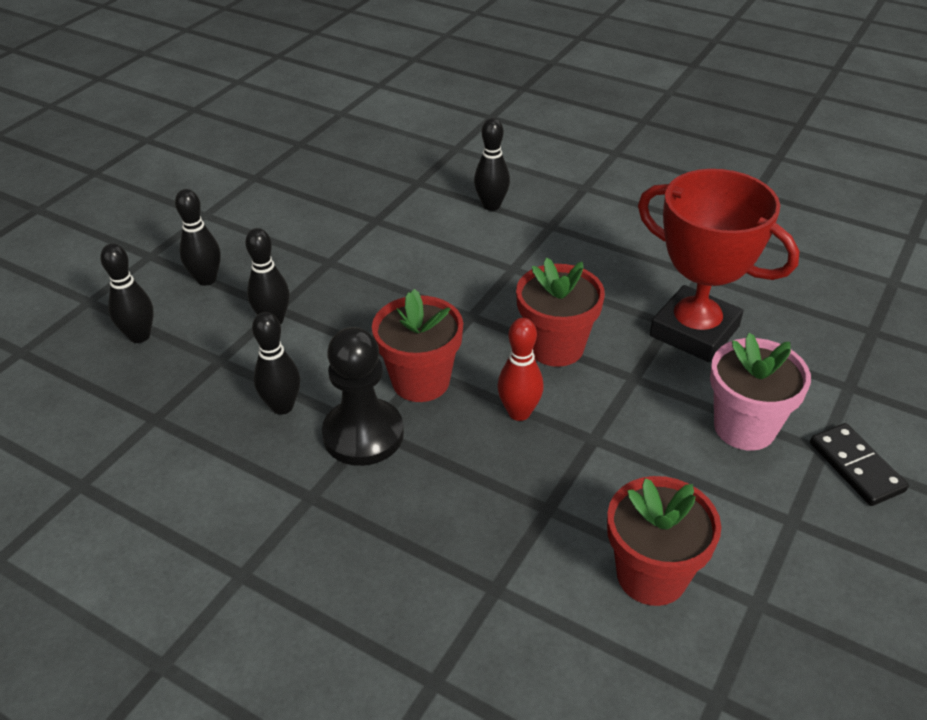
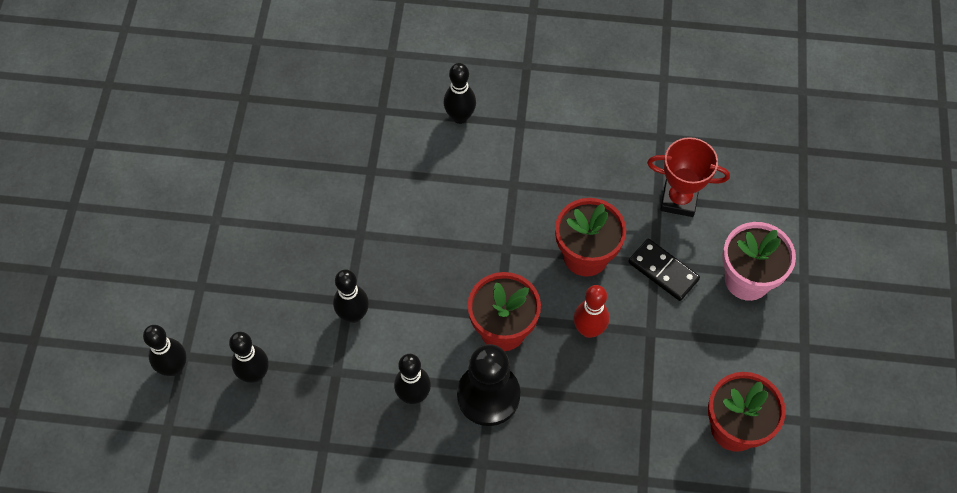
camera: 25 degrees left, 20 degrees up
(206, 279) = (269, 293): black bowling pin -> black bowling pin (174, 367)
(694, 331) = (679, 200): red trophy -> red trophy, size x0.62
(856, 467) = (829, 285): black domino -> black domino (663, 271)

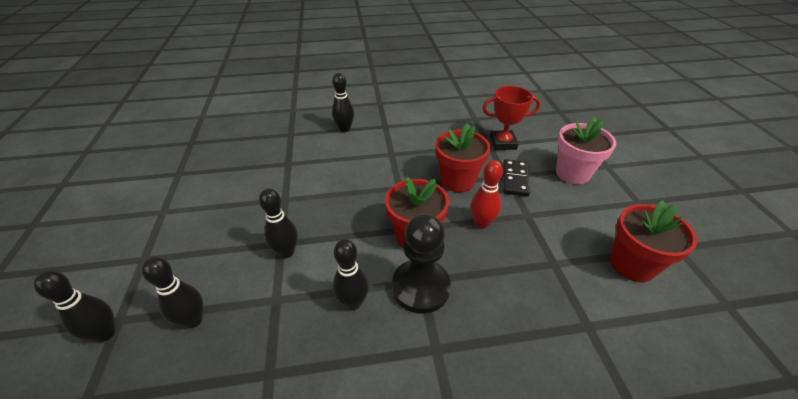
camera: 15 degrees left, 20 degrees down
(663, 271) = (515, 179): black domino -> black domino turned 75 degrees clockwise

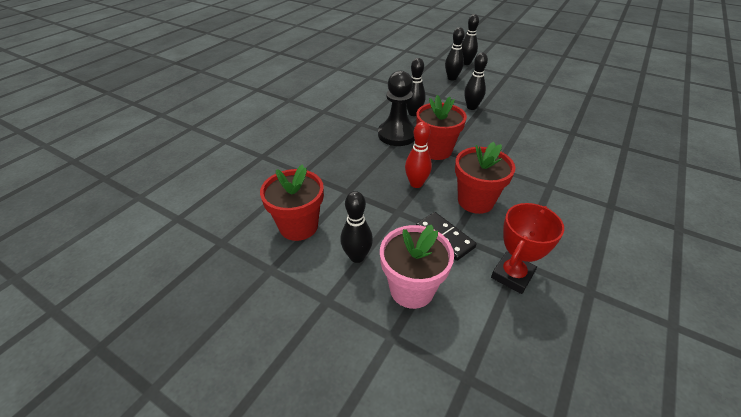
camera: 130 degrees right, 0 degrees up
(344, 129) = (618, 178): black bowling pin -> black bowling pin (357, 257)

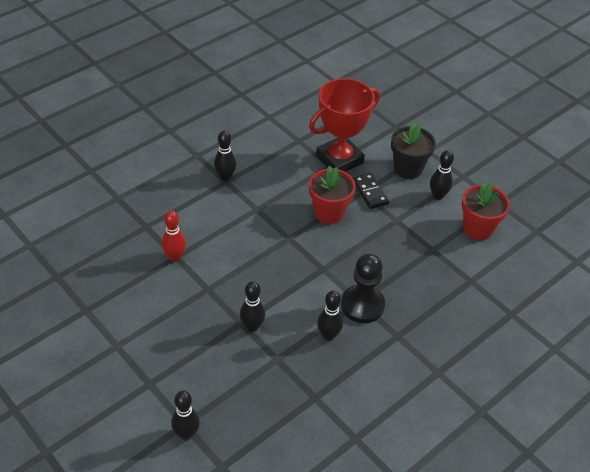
camera: 165 degrees left, 5 degrees up
(411, 289) = (408, 168): pink flower pot -> black flower pot
(416, 184) = (370, 241): red bowling pin -> red bowling pin (175, 257)
(436, 150) = (332, 272): red flower pot -> none
(452, 78) = (236, 397): black bowling pin -> black bowling pin (225, 177)
(512, 275) = (339, 159): red trophy -> red trophy, size x1.61

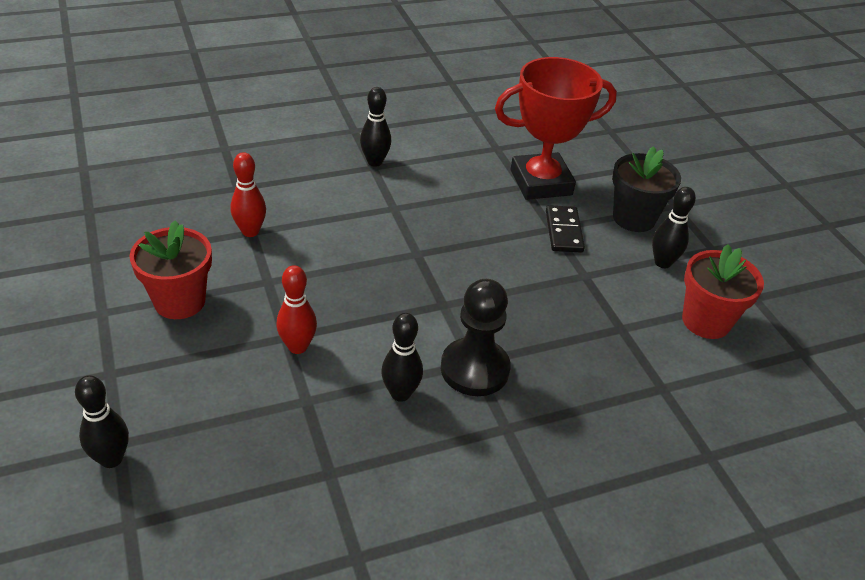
camera: 20 degrees right, 5 degrees down
(252, 326) = (297, 347): black bowling pin -> red bowling pin
(329, 212) = (491, 239): red flower pot -> red flower pot (179, 301)

